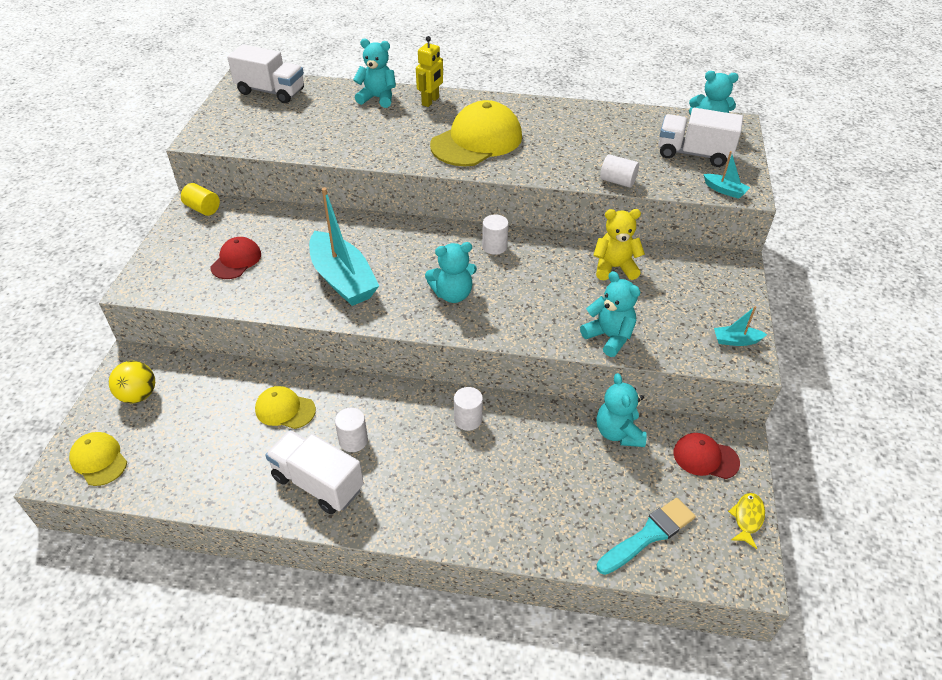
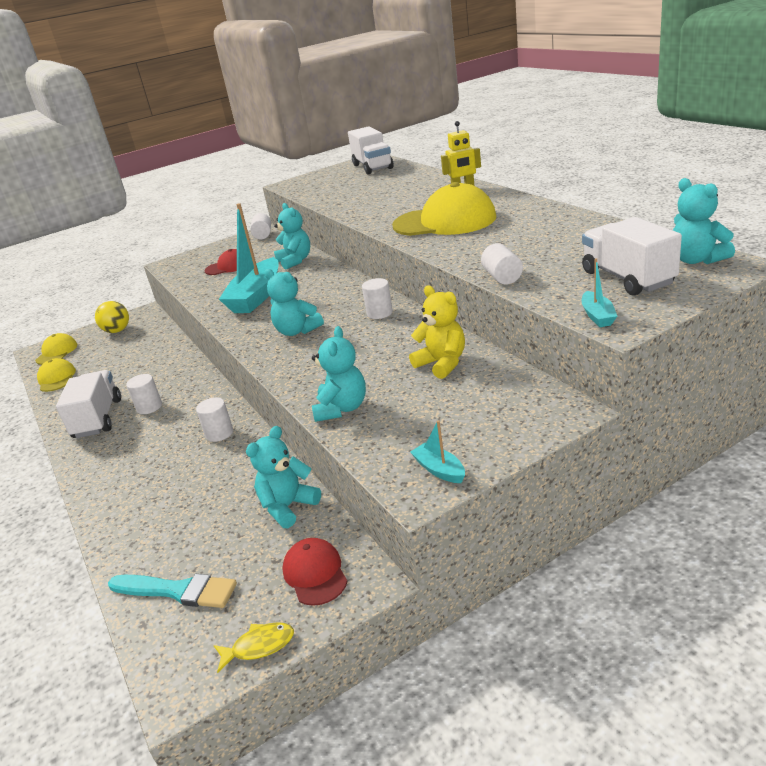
camera: 55 degrees right, 15 degrees down
(203, 209) = (263, 235): yellow cylinder -> white cylinder
(285, 409) = (153, 371): yellow cap -> yellow cap (57, 378)
(377, 98) = (430, 182): turquoise teddy bear -> turquoise teddy bear (295, 261)

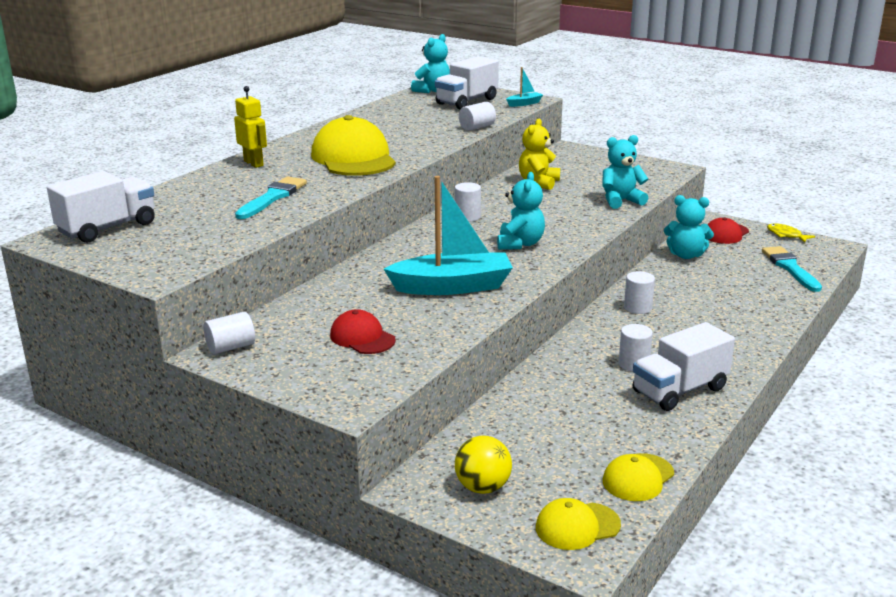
camera: 120 degrees left, 5 degrees down
(295, 261) = (341, 291): turquoise teddy bear -> none
(378, 200) = (273, 197): none -> turquoise brush
(439, 470) = (653, 167): turquoise boat -> none

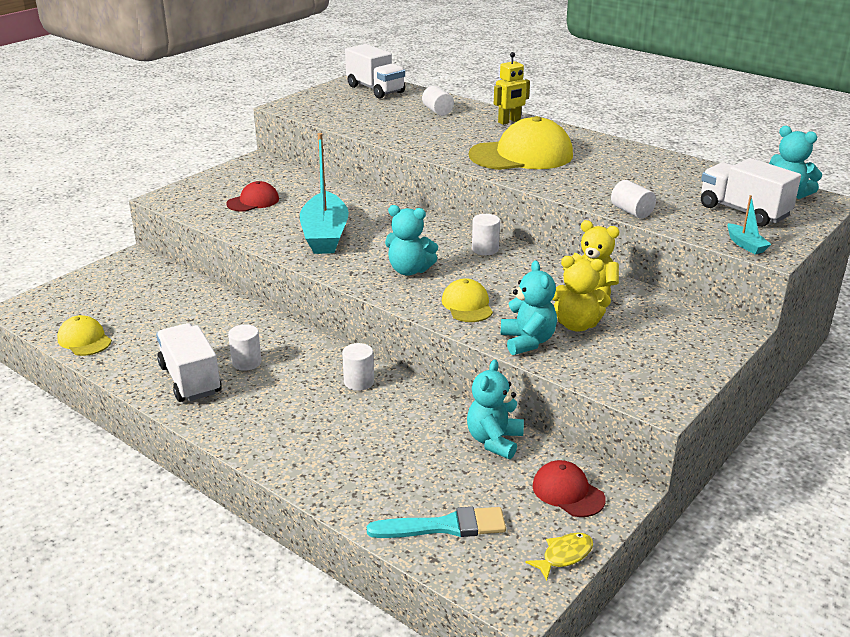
camera: 95 degrees right, 5 degrees up
(231, 347) = (262, 164): white cylinder -> white cylinder (437, 111)
(273, 197) = (423, 129): turquoise brush -> none
(483, 487) = (117, 281): yellow ball -> none
(577, 526) = (51, 310): yellow cap -> yellow cap (467, 305)
(587, 187) = (577, 325): none -> yellow teddy bear

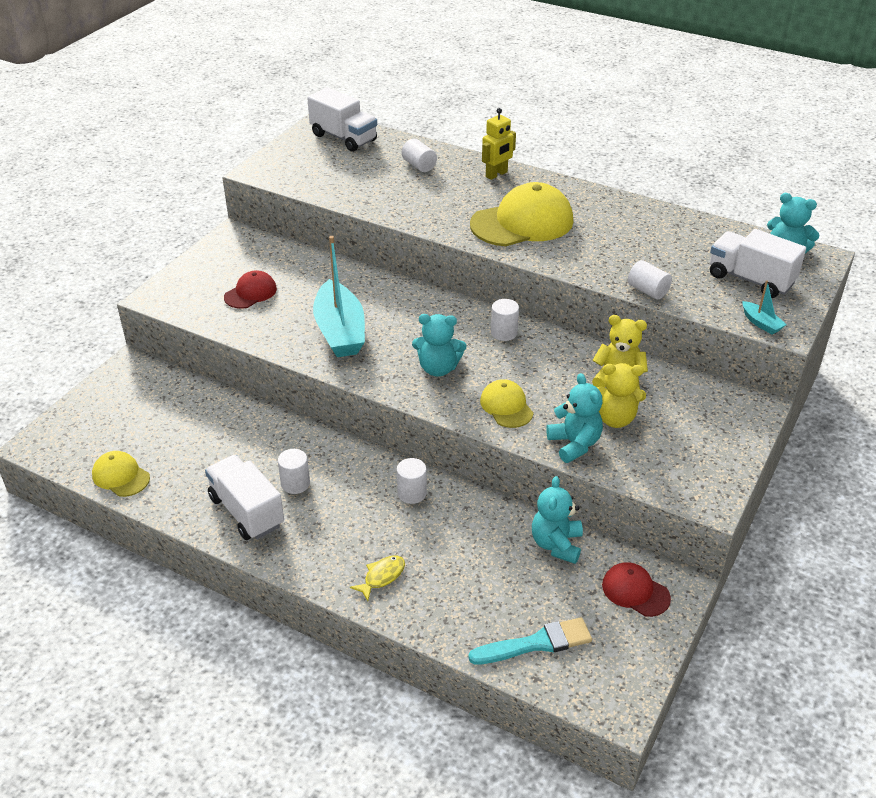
camera: 10 degrees left, 10 degrees up
(564, 556) = (647, 658): yellow fish -> yellow fish (382, 577)

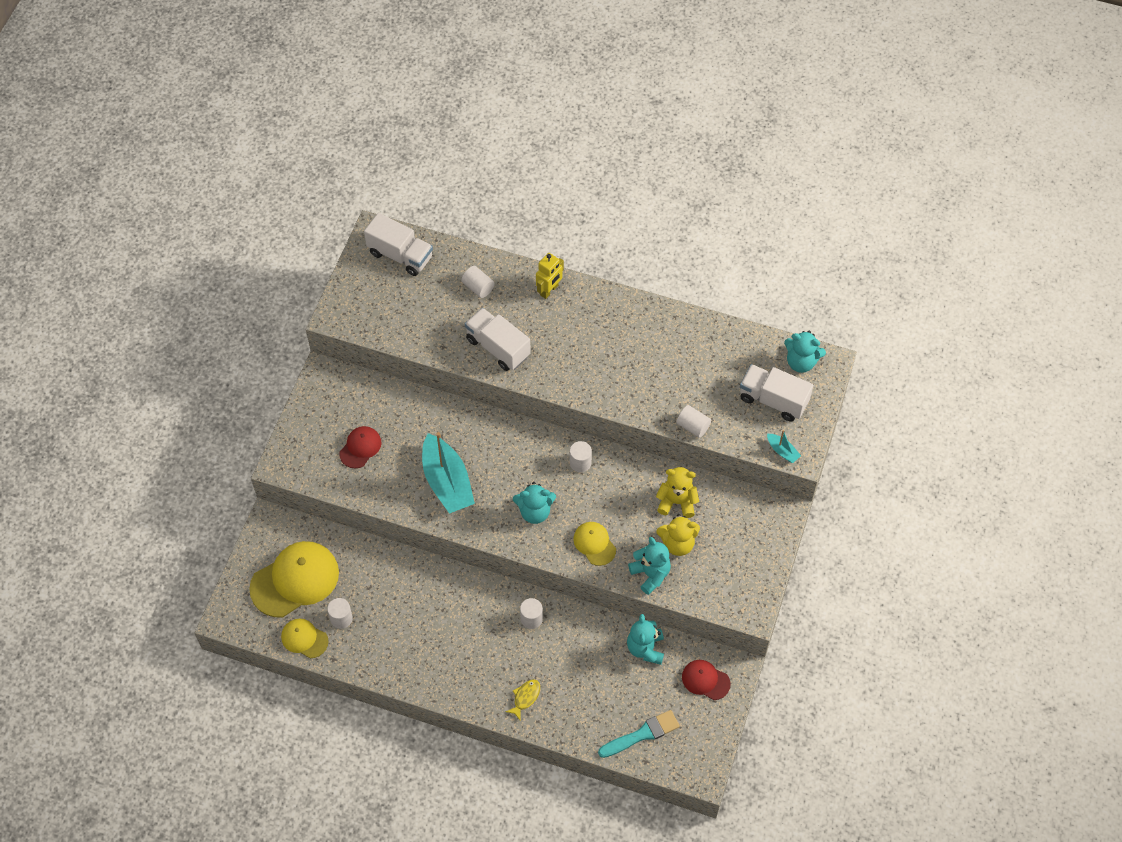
camera: 10 degrees left, 20 degrees up
(246, 511) = (411, 656): white truck -> white truck (498, 347)
(295, 484) = (441, 624): white cylinder -> white cylinder (341, 618)
(522, 223) = (581, 355): yellow cap -> yellow cap (295, 580)

